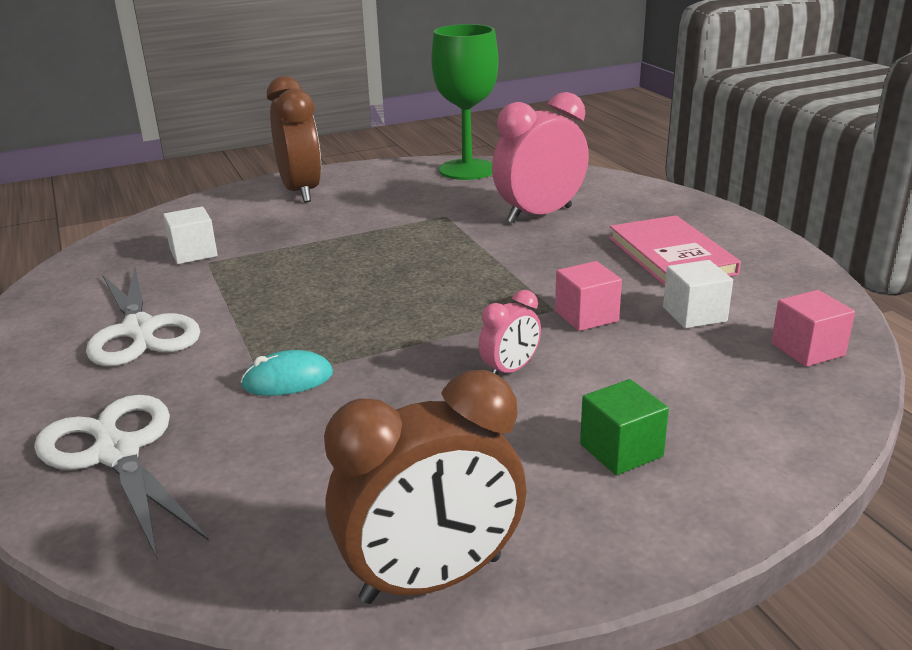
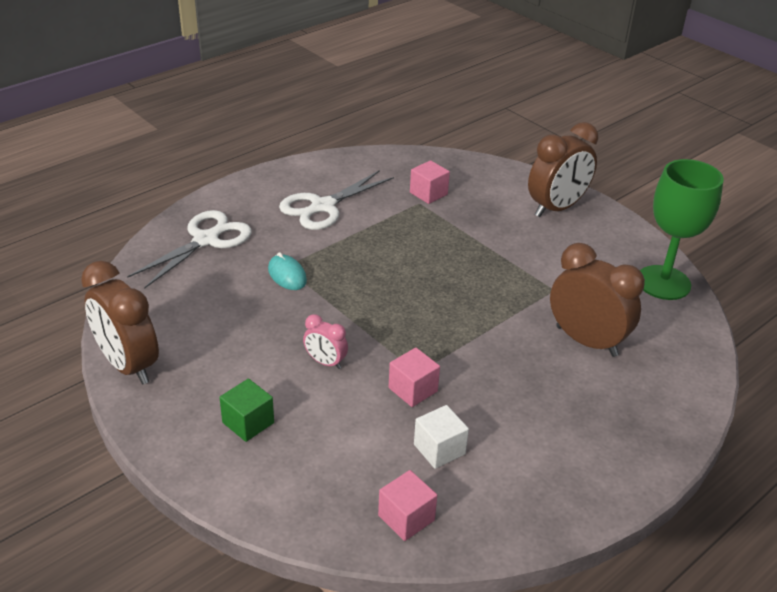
camera: 70 degrees right, 10 degrees up
(193, 253) = (428, 193): white cube -> pink cube
(539, 215) = (586, 341): pink clock -> brown clock
(671, 255) = (543, 430): pink book -> none

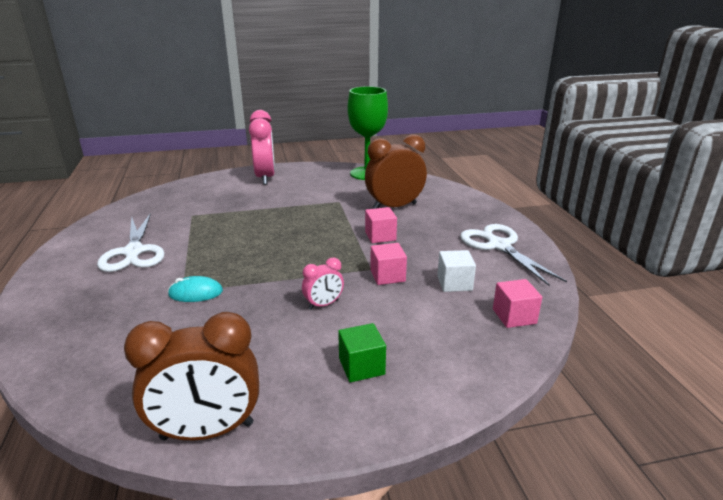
camera: 60 degrees left, 10 degrees down
(206, 240) = (82, 324): white scissors -> white scissors (498, 245)
(428, 193) = (187, 209): pink cube -> pink cube (380, 236)
(556, 208) = (265, 178): brown clock -> pink clock

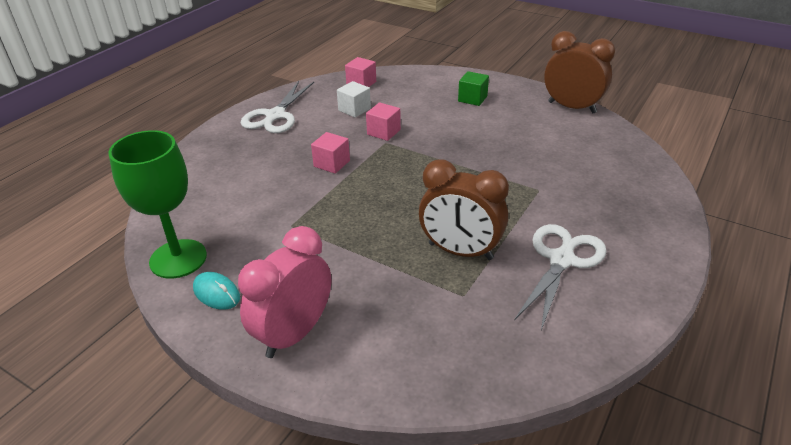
camera: 135 degrees left, 10 degrees up
(195, 293) = (530, 183): turquoise mouse -> turquoise mouse (216, 293)
(323, 304) = (451, 134): pink clock -> none
(394, 207) = (261, 188): brown clock -> brown clock (460, 251)

